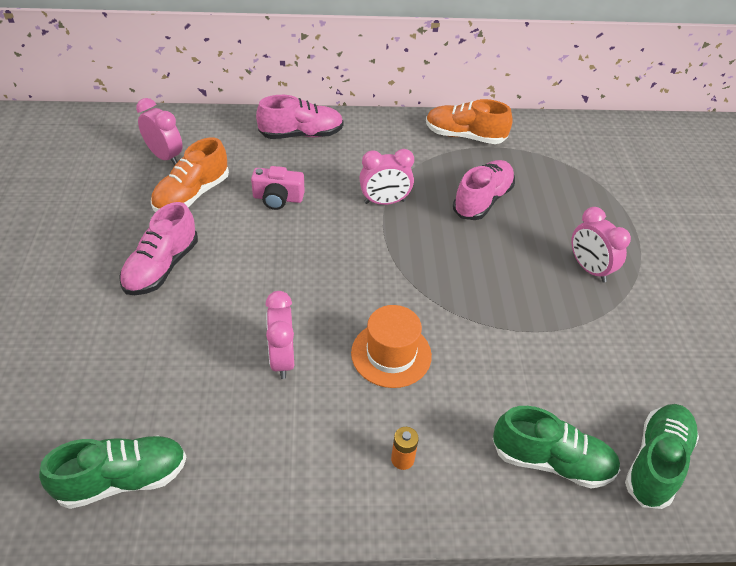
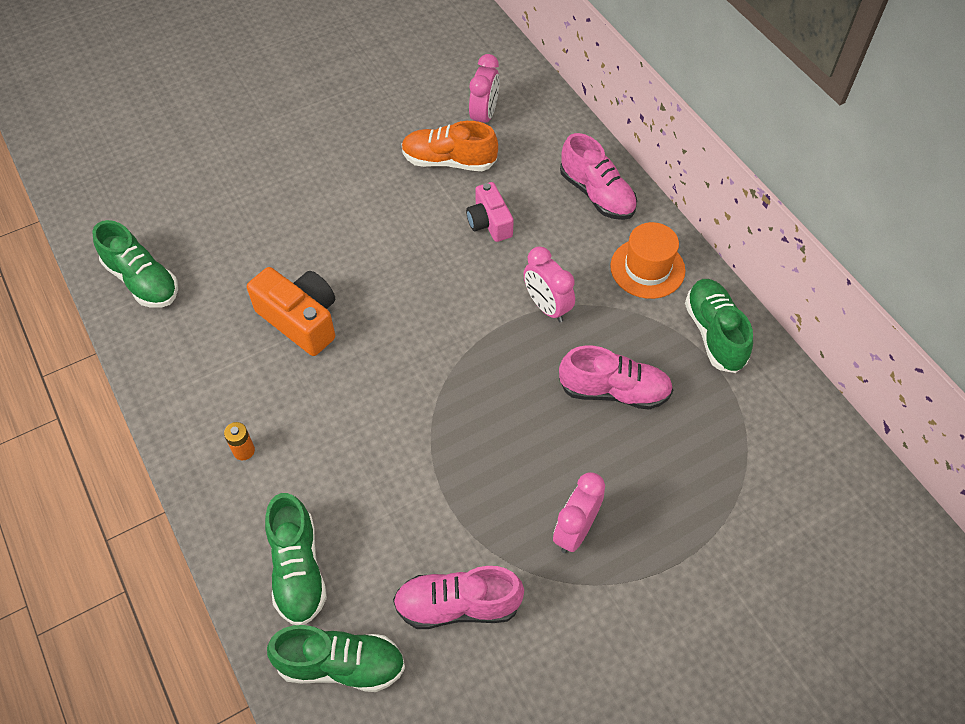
camera: 65 degrees right, 10 degrees up
(162, 267) = (350, 190): pink shoe -> pink shoe (458, 605)
(282, 359) = (300, 320): pink clock -> orange camera
(391, 354) = (350, 396): orange hat -> orange hat (647, 268)
(465, 136) = (714, 333): orange shoe -> green shoe

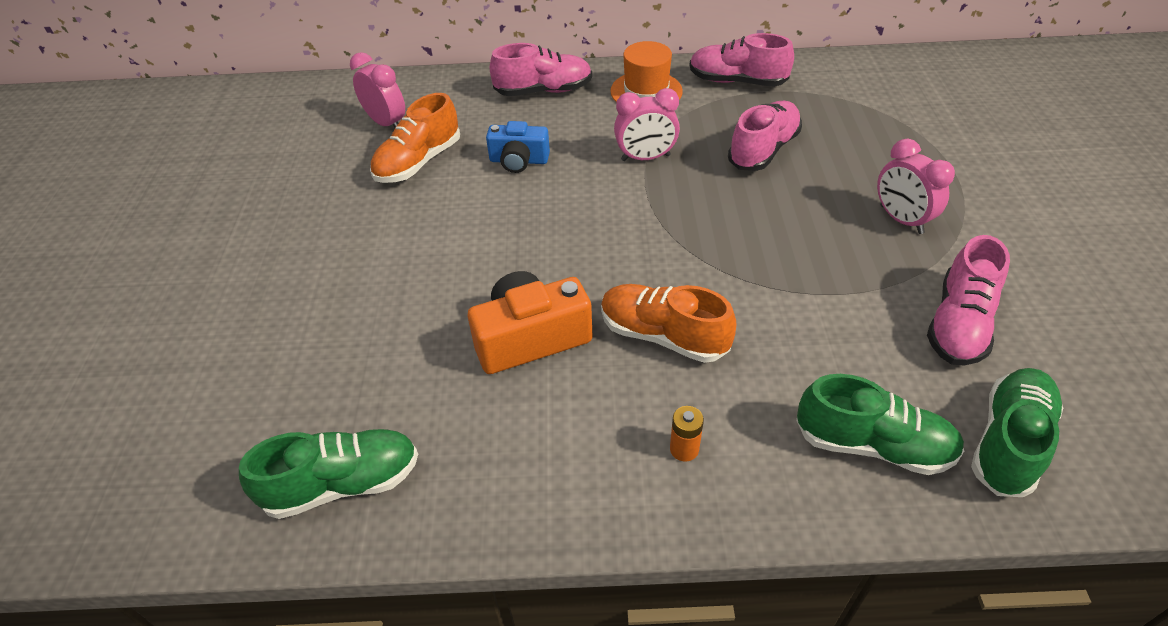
camera: 60 degrees left, 10 degrees down
(342, 399) = (663, 336): none -> orange shoe
(489, 222) = (519, 161): pink camera -> blue camera
(714, 333) = (737, 81): green shoe -> pink shoe

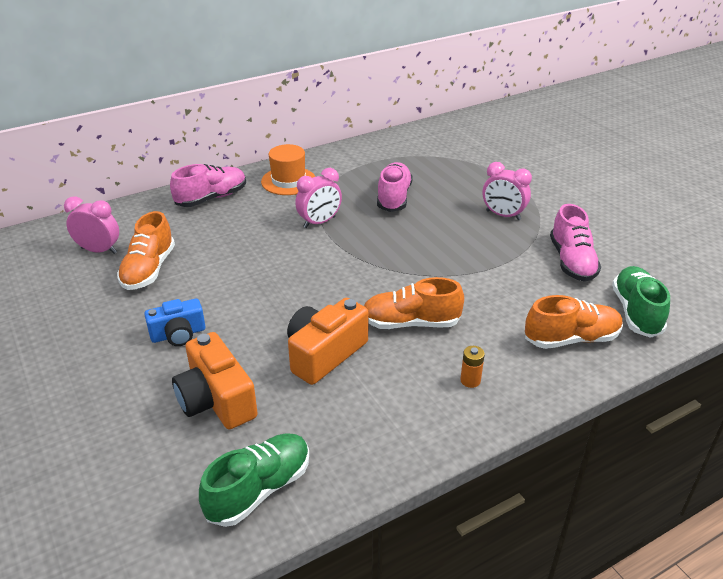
camera: 30 degrees left, 10 degrees down
(376, 350) = (216, 400): none -> orange camera
(519, 161) = (228, 248): blue camera -> blue camera (178, 334)
(737, 81) = (346, 161): pink shoe -> none
(872, 445) = (571, 339): green shoe -> orange shoe

